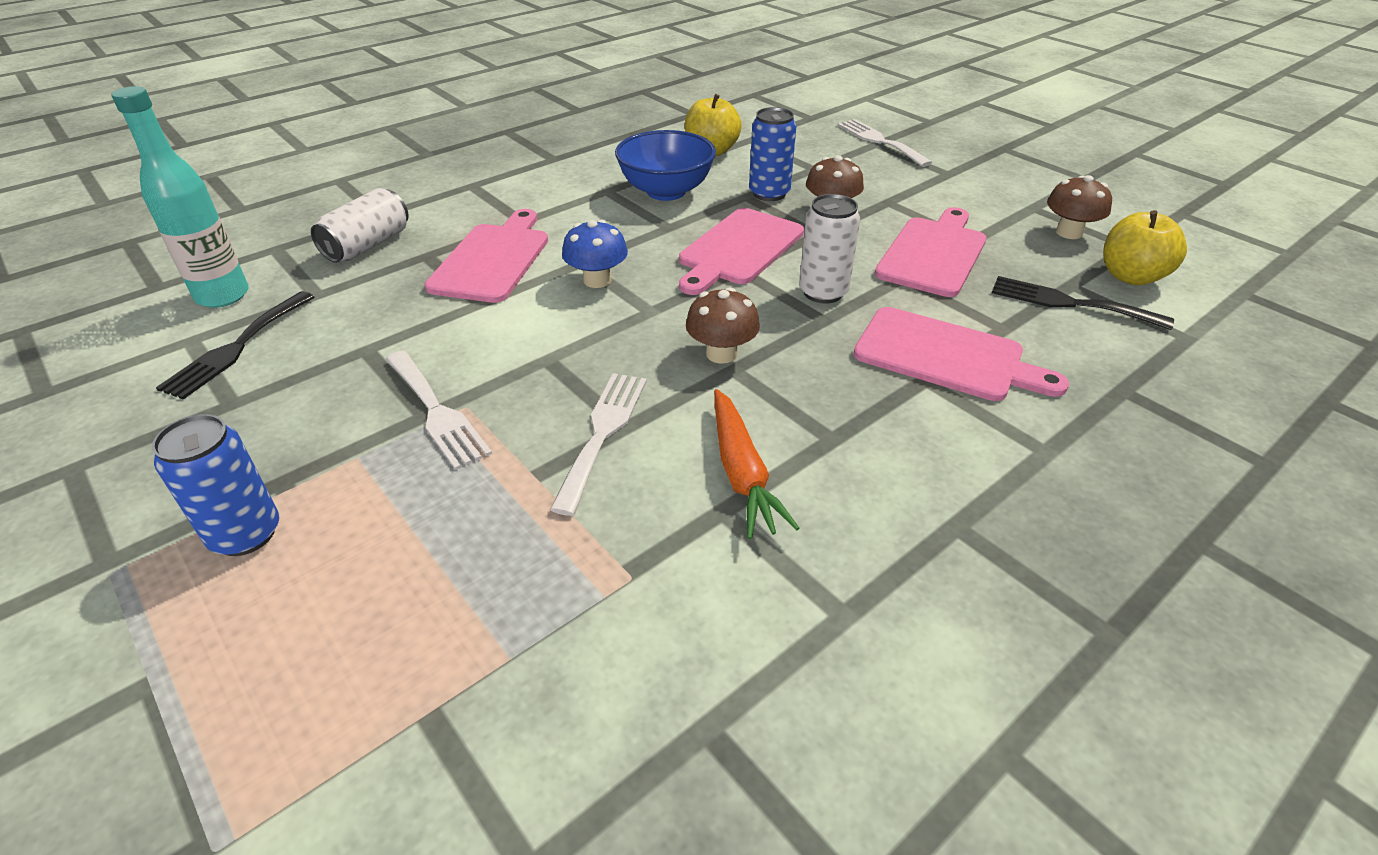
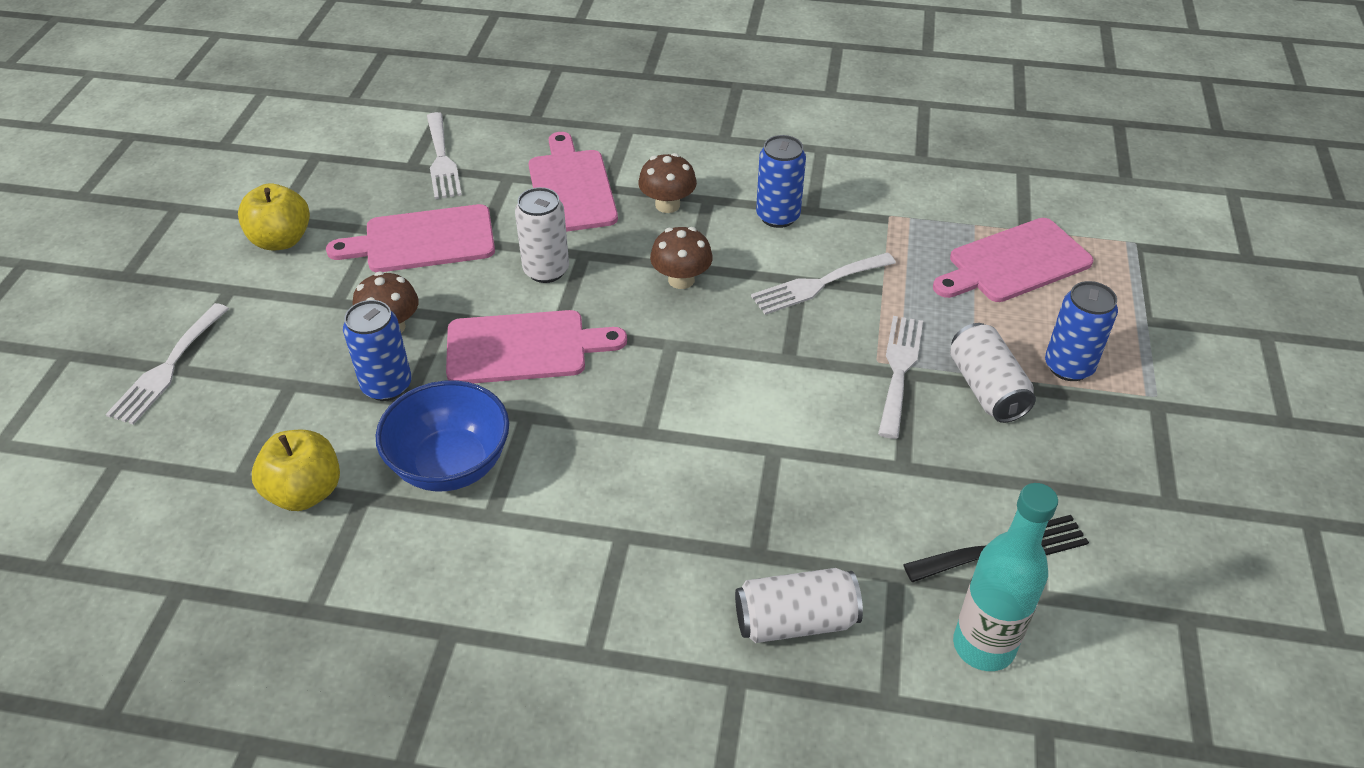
camera: 130 degrees left, 5 degrees up
(332, 451) = (986, 388): none -> white can
(492, 259) = (710, 496): pink cutting board -> pink cutting board (1014, 263)
(597, 280) = (664, 402): blue mushroom -> none
(742, 473) = (778, 216): orange carrot -> blue can
(1069, 232) = (315, 187): brown mushroom -> brown mushroom (667, 205)
(1070, 303) = (442, 160): black fork -> white fork
(1131, 276) = (371, 145): yellow apple -> yellow apple (281, 240)

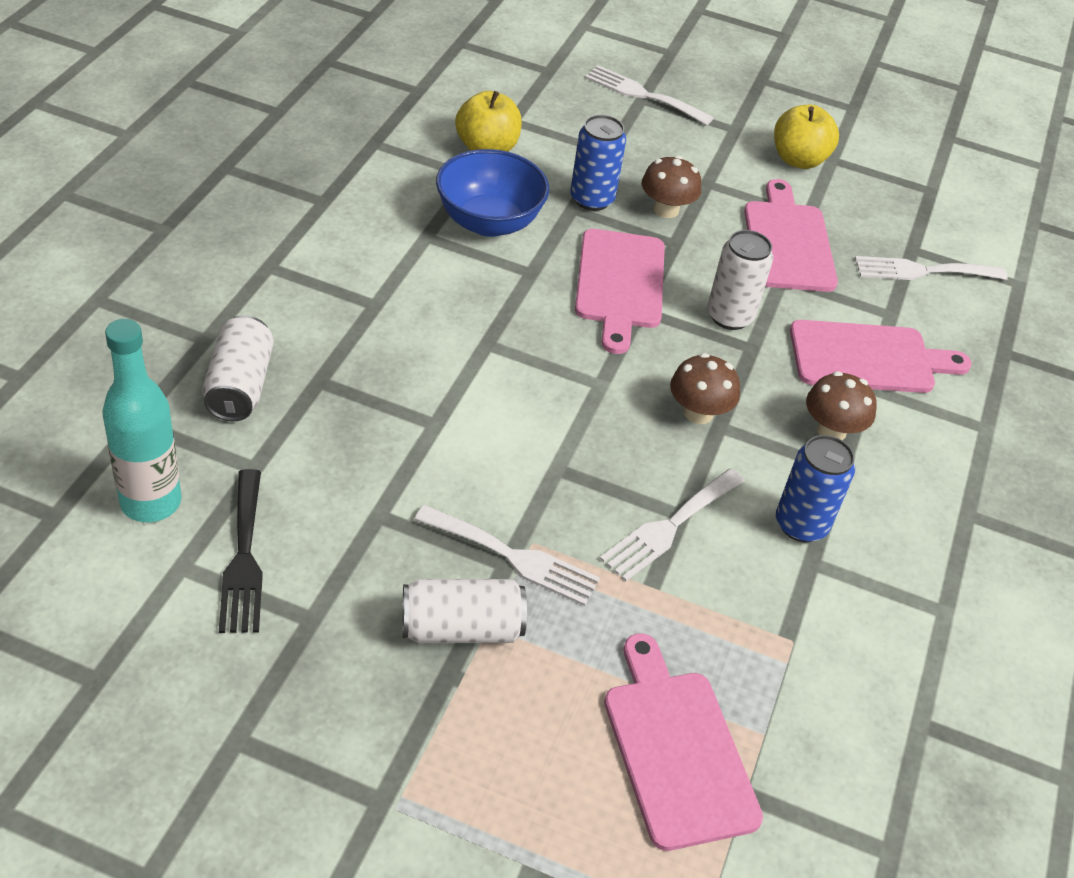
camera: 95 degrees right, 0 degrees up
(818, 285) = (669, 527): white fork -> white fork turned 120 degrees counterclockwise
(1068, 366) = (472, 729): blue can -> none

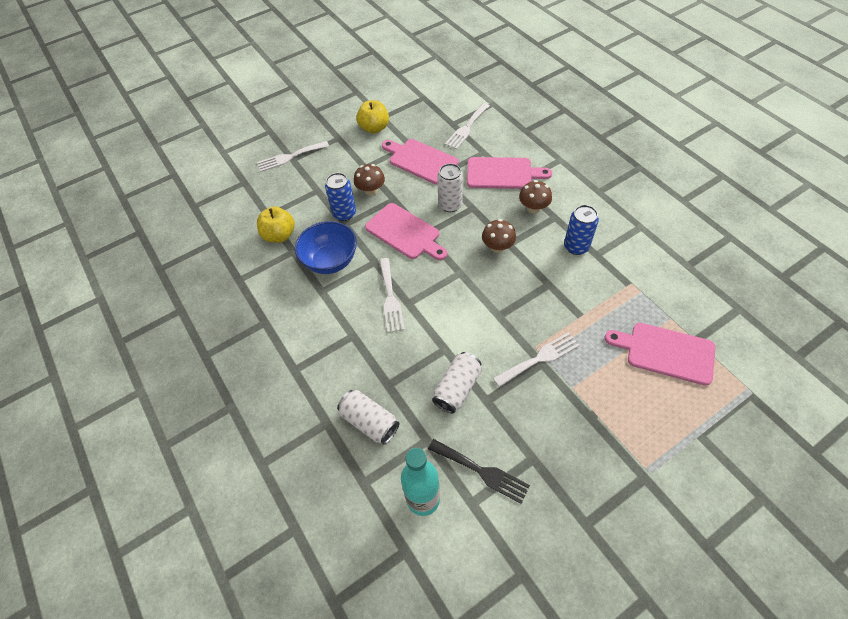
camera: 45 degrees left, 10 degrees up
(461, 628) = (568, 399): white can -> white can (457, 388)
(669, 527) = (553, 292): white fork -> white fork (390, 298)
(868, 358) = (502, 173): pink cutting board -> pink cutting board turned 60 degrees clockwise

